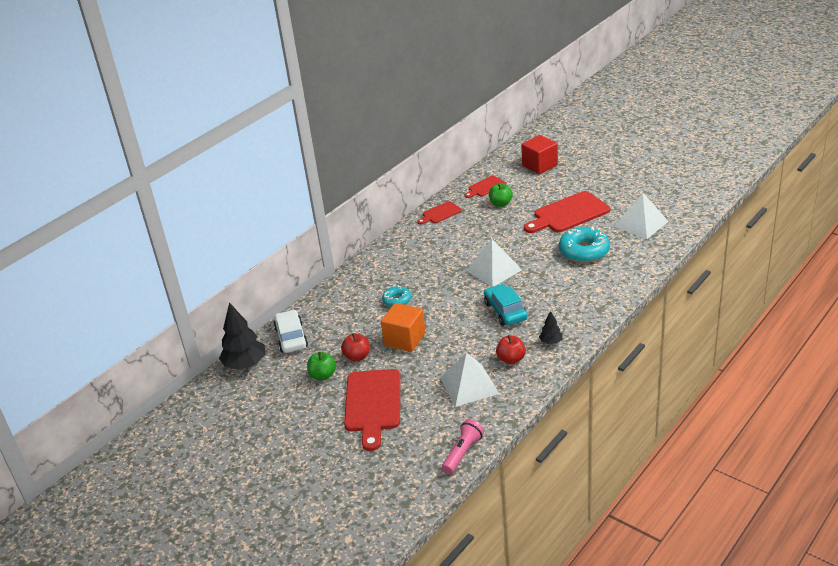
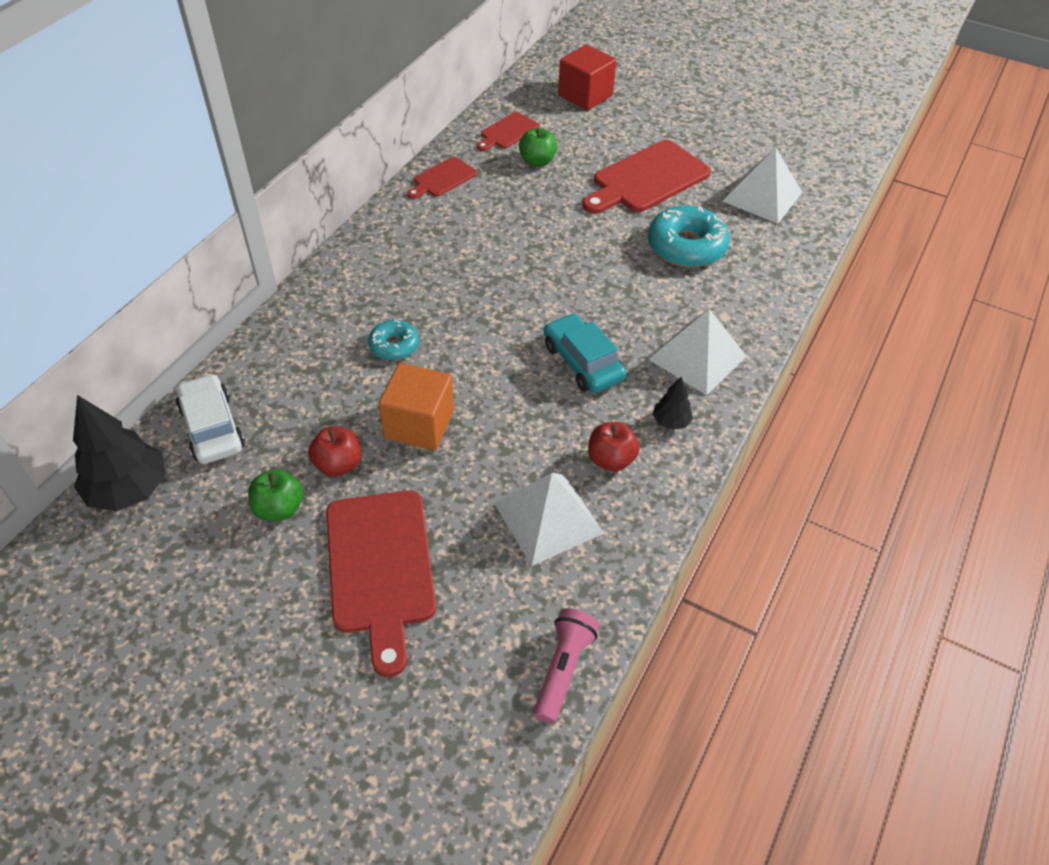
camera: 15 degrees left, 15 degrees up
(493, 270) = (548, 283): white pyramid -> white pyramid (697, 357)

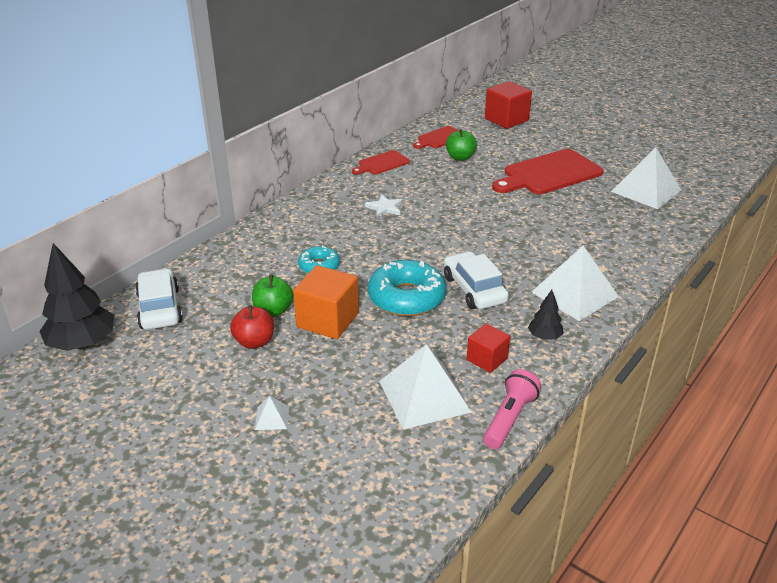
camera: 10 degrees right, 15 degrees down
(279, 508) = (198, 367): green apple -> green apple (273, 310)
(381, 568) = (272, 417): red cutting board -> white pyramid
(458, 249) = (385, 208): none -> white star
(563, 669) = (416, 511): pink flashlight -> pink flashlight (509, 418)
(582, 362) = (474, 289): turquoise car -> white car
(611, 459) = (487, 359): red apple -> red cube
(686, 246) = (575, 219): turquoise donut -> turquoise donut (406, 297)

